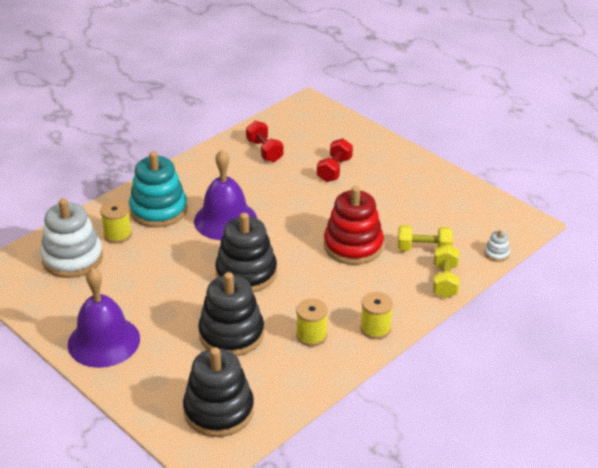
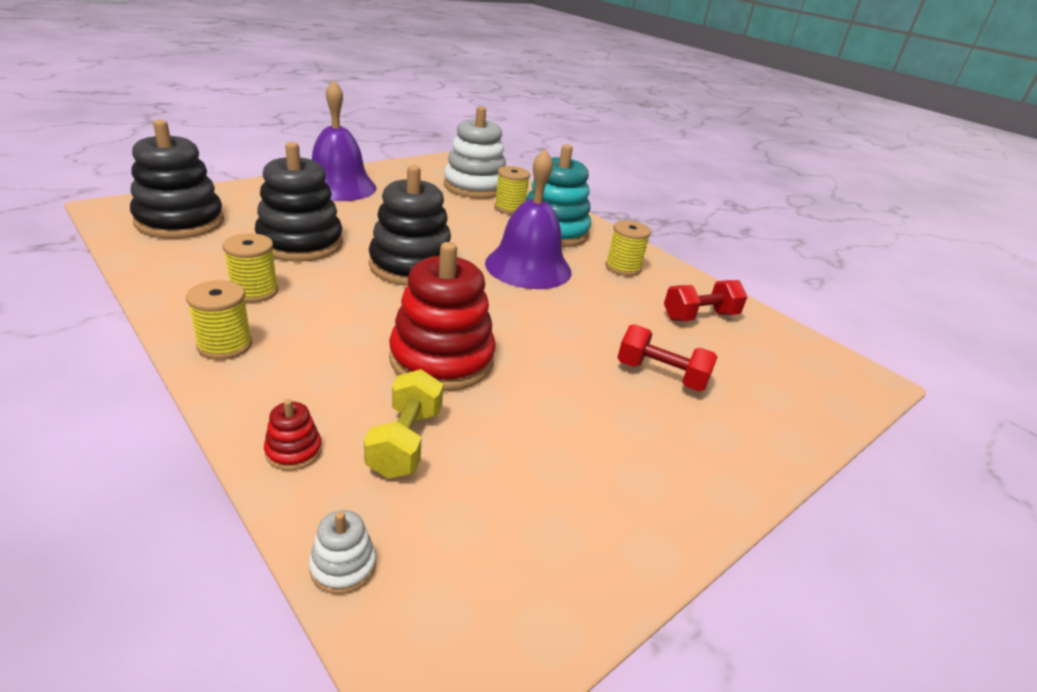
camera: 90 degrees right, 5 degrees down
(209, 178) = (623, 267): none -> yellow spool
(445, 281) = (293, 451): yellow dumbbell -> red stacking toy

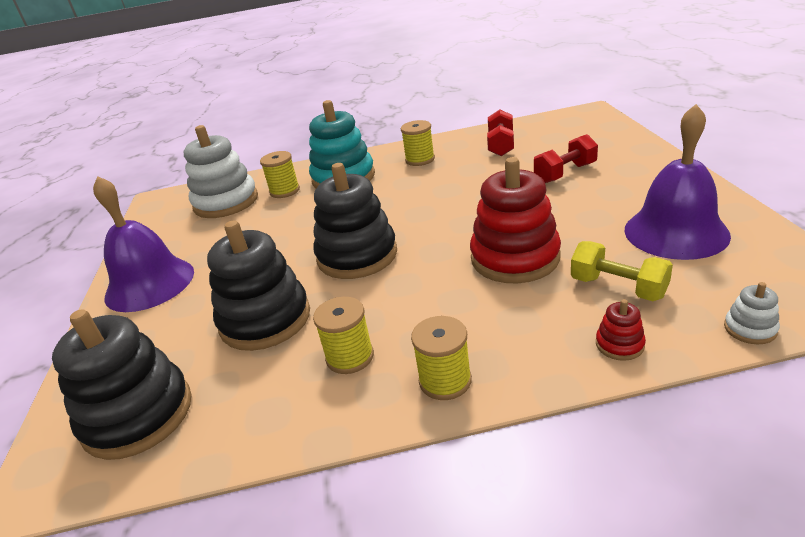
camera: 50 degrees left, 0 degrees up
(528, 267) = (394, 198): purple bell -> purple bell (676, 232)

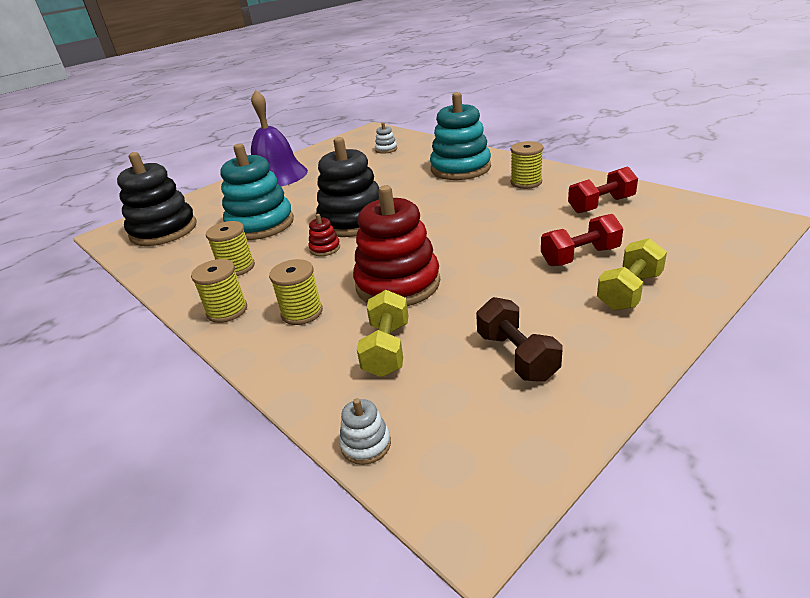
camera: 55 degrees right, 0 degrees up
(226, 202) = (386, 149): white stacking toy -> white stacking toy, size x0.42
(265, 319) = (261, 224): black stacking toy -> turquoise stacking toy
(285, 191) = (419, 159): yellow spool -> yellow spool (302, 313)
(565, 173) = (580, 256): red dumbbell -> red dumbbell turned 45 degrees counterclockwise
(619, 344) = (303, 373): red stacking toy -> red stacking toy (325, 248)
(630, 171) = (629, 291): none -> yellow dumbbell
(676, 232) = (517, 356): purple bell -> brown dumbbell

